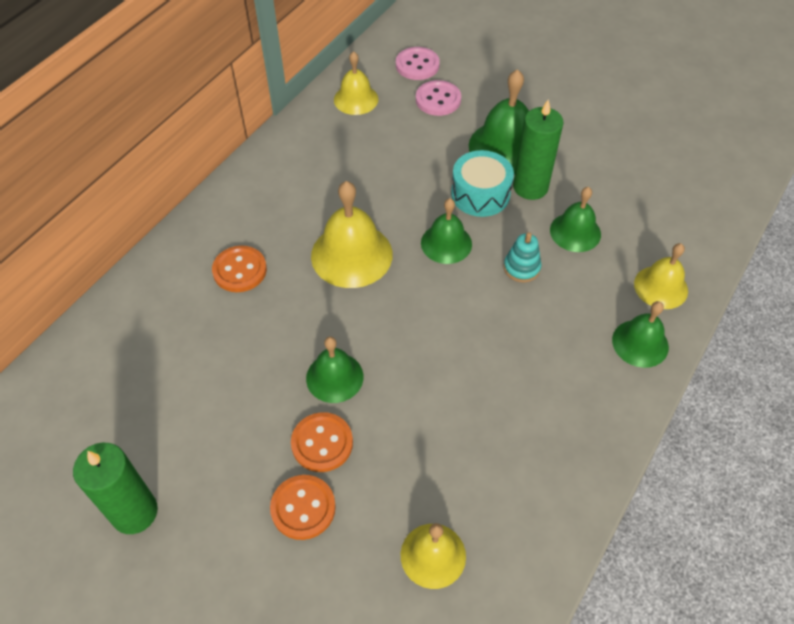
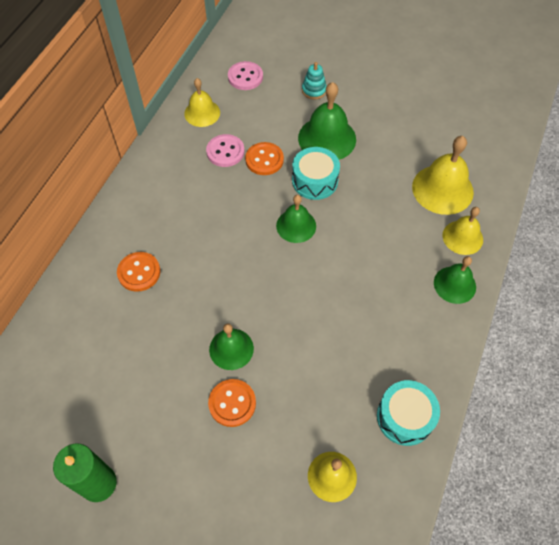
camera: 10 degrees left, 5 degrees up
(303, 508) = (228, 457): orange button -> orange button (264, 160)
(351, 255) = (224, 246): yellow bell -> yellow bell (442, 189)
(438, 100) = (267, 105): pink button -> pink button (225, 152)
(521, 268) = (357, 237): turquoise stacking toy -> turquoise stacking toy (314, 90)
(530, 187) = (352, 169): green candle -> none
(544, 497) = (405, 417): none -> turquoise drum
(575, 232) = (392, 202): green bell -> none

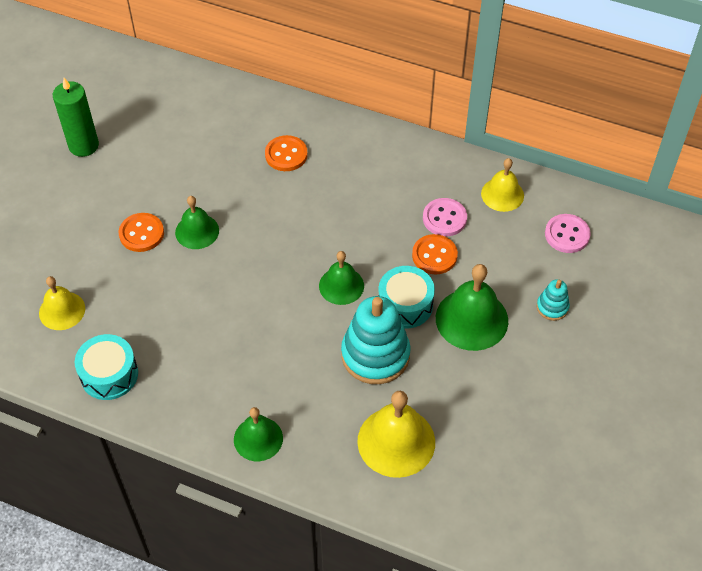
camera: 90 degrees right, 5 degrees down
(365, 202) = (375, 355): none -> turquoise stacking toy
(462, 237) = (323, 455): yellow bell -> none

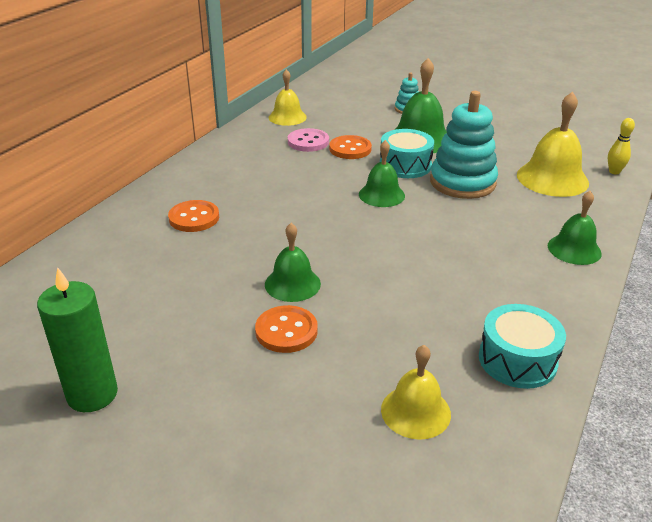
camera: 85 degrees left, 20 degrees down
(422, 510) = (614, 172): none -> yellow bowling pin
(567, 234) = (336, 98): pink button -> none

